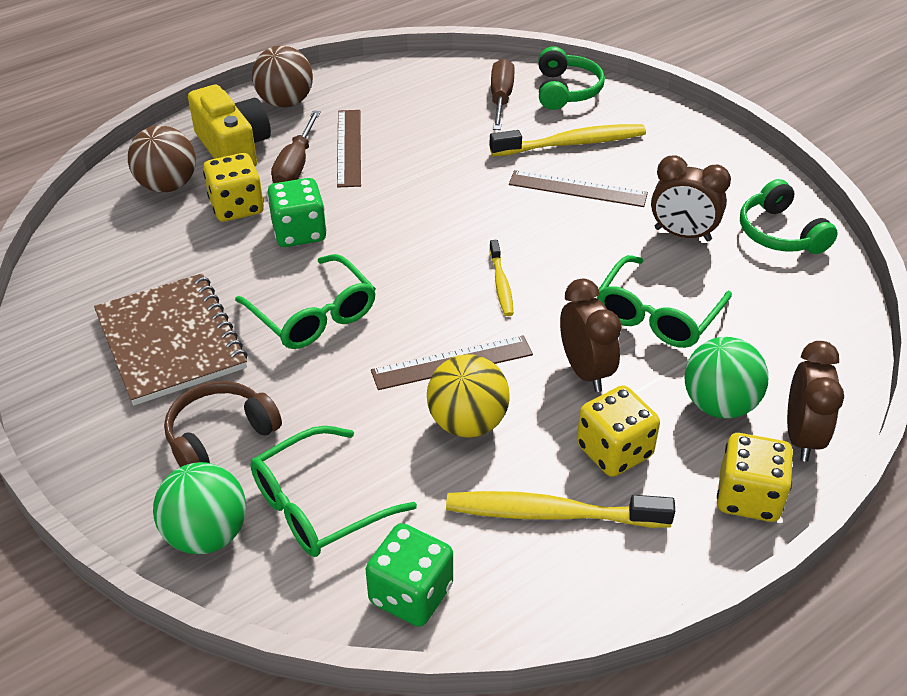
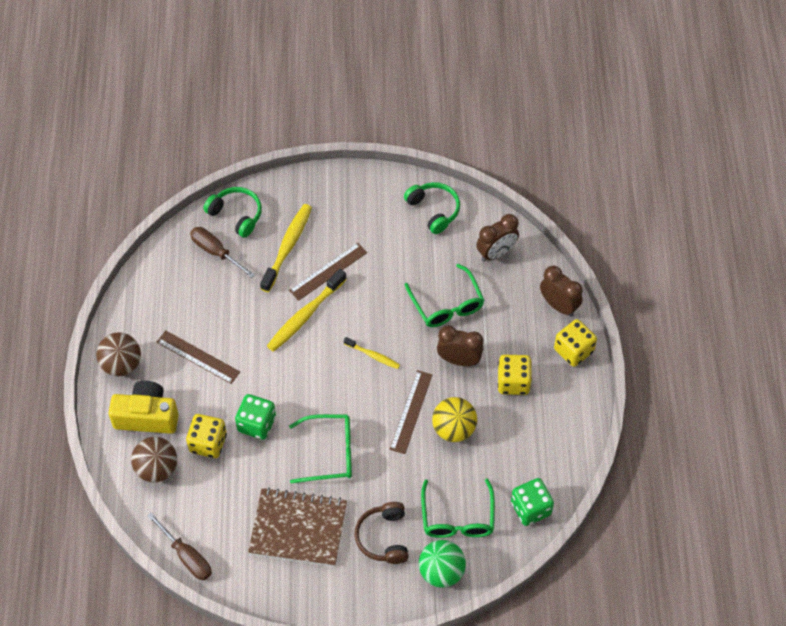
camera: 55 degrees left, 15 degrees up
(295, 166) = (193, 394): brown screwdriver -> brown screwdriver (187, 557)
(551, 513) = (528, 430): yellow toothbrush -> yellow toothbrush (305, 315)
(682, 234) = (401, 252): brown clock -> brown clock (496, 253)
(719, 404) = (518, 322): green ball -> none
(779, 233) = (434, 210): green headphones -> green headphones turned 135 degrees counterclockwise

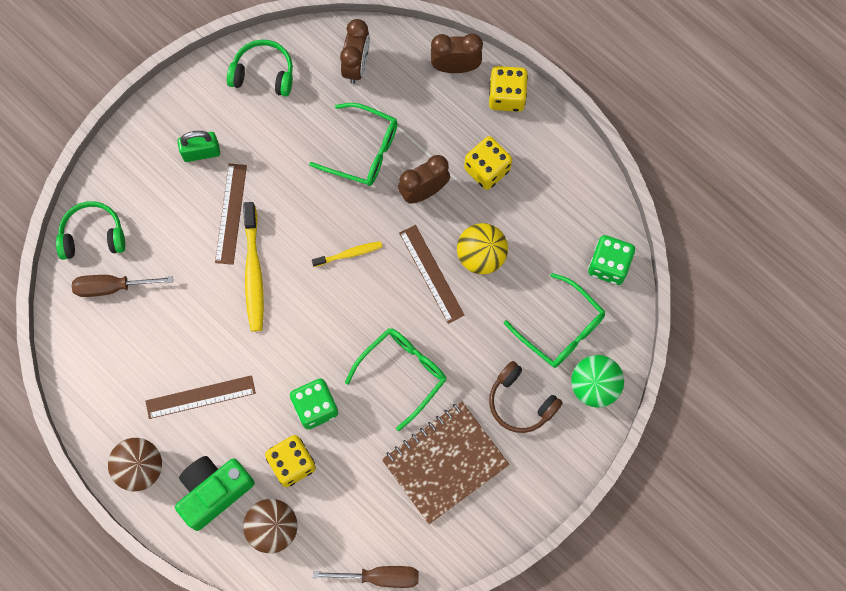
camera: 45 degrees left, 15 degrees up
(147, 416) = (214, 492): yellow camera -> green camera
(288, 247) = (171, 223): yellow toothbrush -> none
(348, 223) = (201, 152): none -> green padlock

